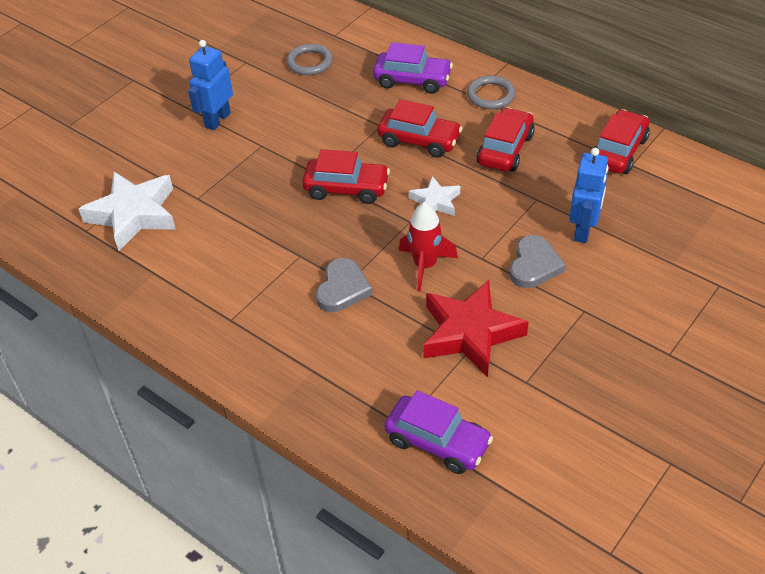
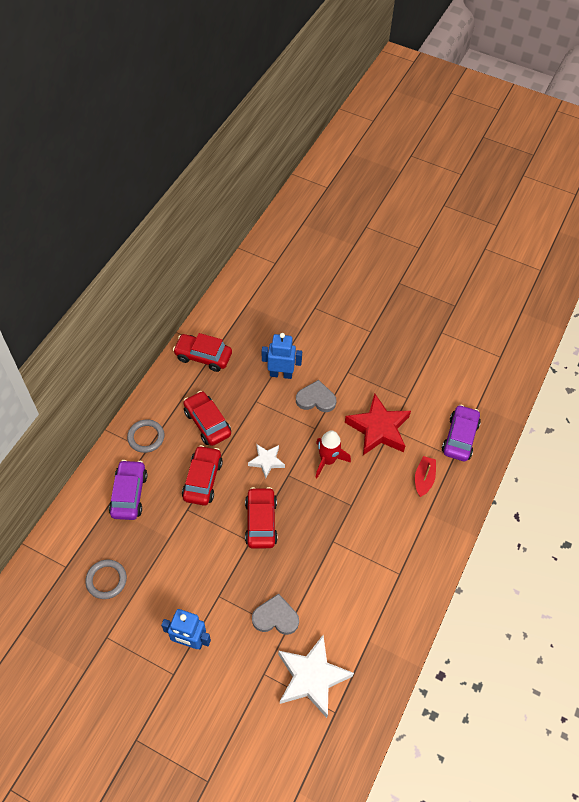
camera: 105 degrees left, 10 degrees up
(342, 288) = (357, 507): grey heart -> grey heart (275, 617)
(370, 376) = (423, 479): none -> red boat
(505, 149) = (207, 423): red car -> red car turned 45 degrees clockwise

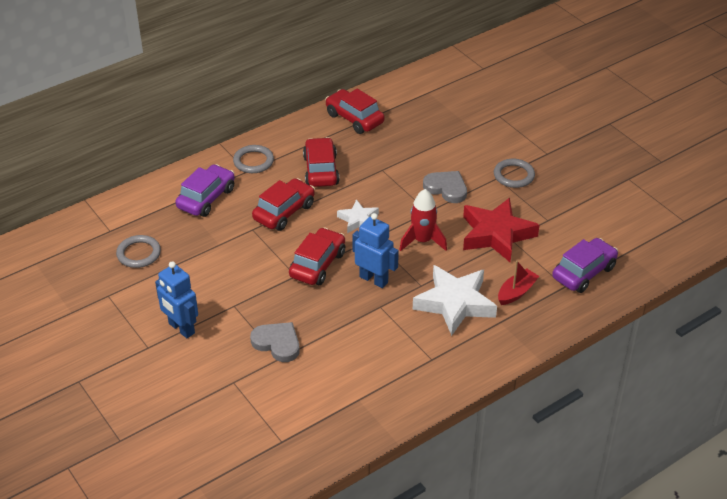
camera: 30 degrees right, 15 degrees down
(281, 374) = (424, 157): blue robot -> blue robot (374, 279)
(312, 677) = (278, 404): white star -> white star (455, 303)
(358, 364) = (514, 175): none -> grey ring

